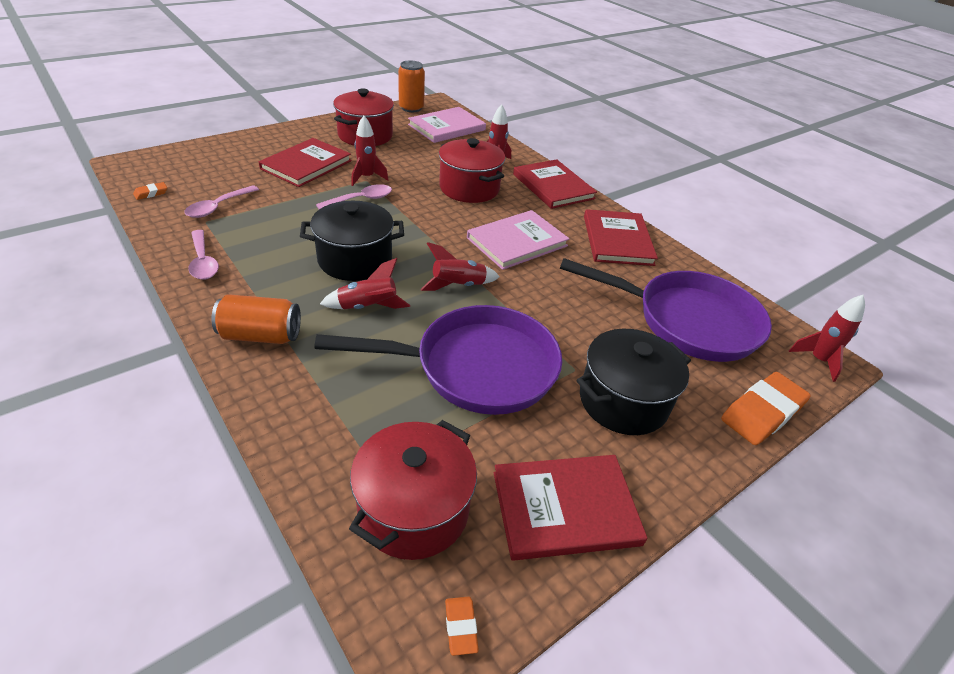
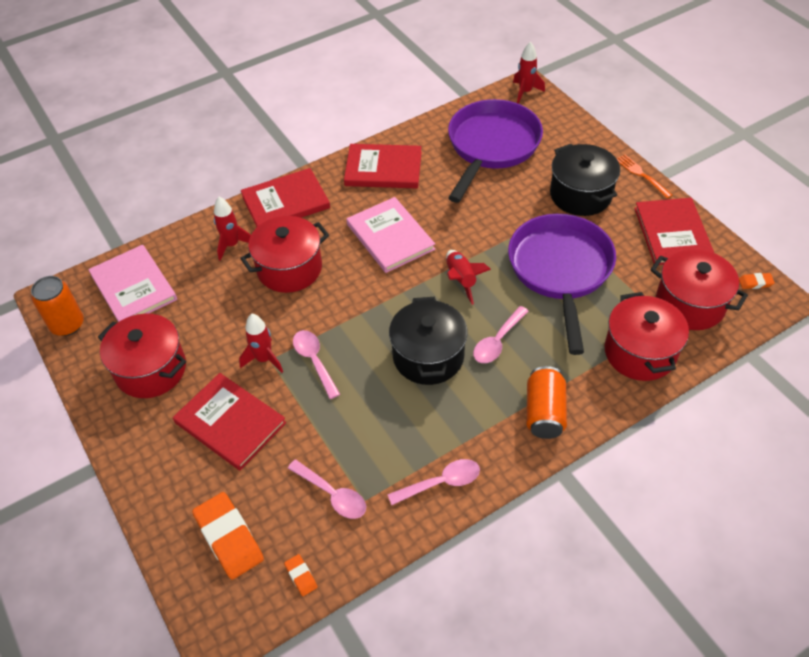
camera: 80 degrees left, 10 degrees up
(330, 434) = (640, 352): none -> red pot
(368, 307) = (497, 341): red rocket -> pink spoon
(692, 483) = (642, 175): none -> orange fork
(762, 412) = (579, 131): orange eraser -> orange eraser (229, 538)

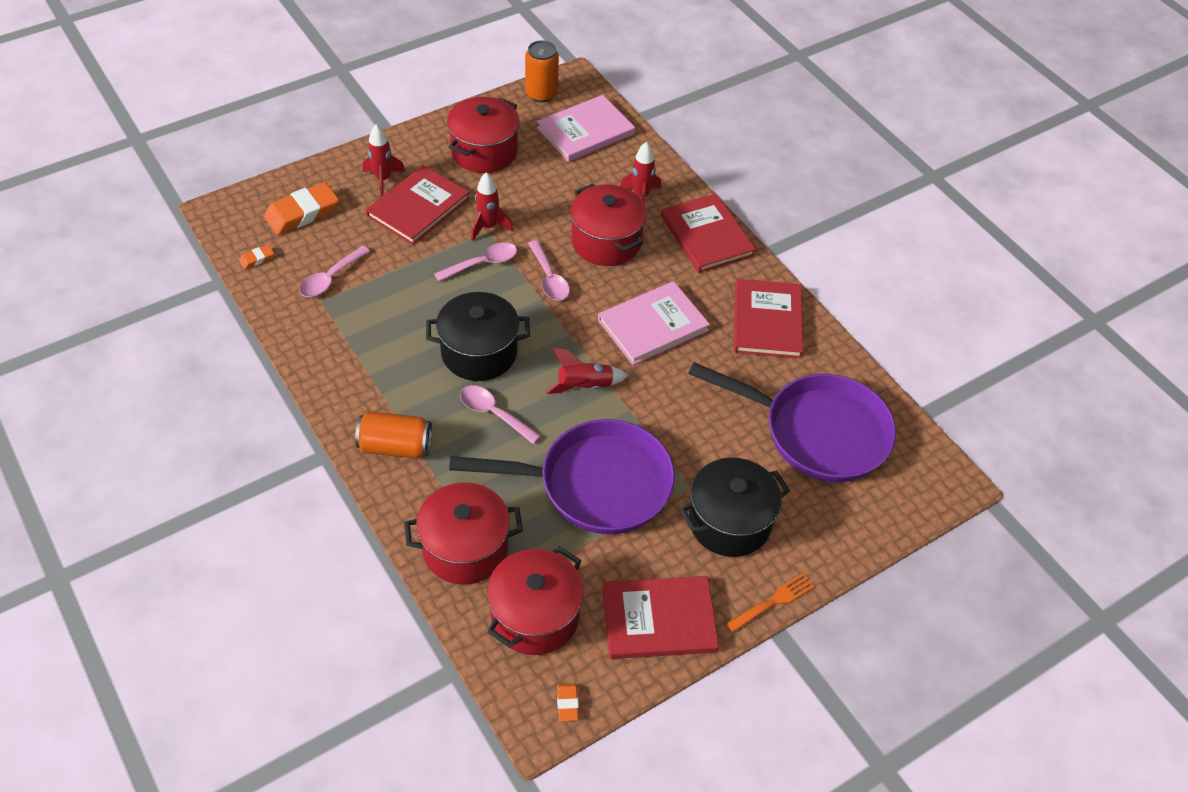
camera: 85 degrees right, 0 degrees up
(441, 483) = (328, 356): pink spoon -> pink spoon (549, 278)
(525, 92) = (939, 481): red rocket -> red rocket (383, 179)

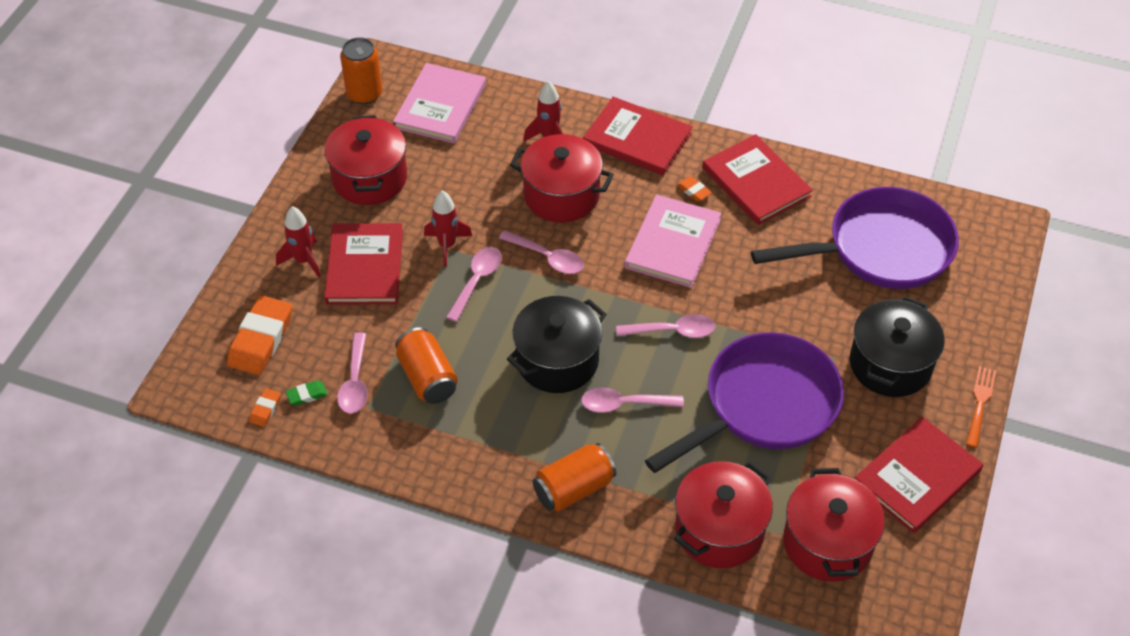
camera: 35 degrees left, 0 degrees up
(291, 267) = (307, 395): none -> green eraser
(379, 306) = (427, 377): none -> orange can
(567, 703) = (919, 590): orange eraser -> orange eraser (694, 191)
(584, 386) = (672, 331): red rocket -> pink spoon

